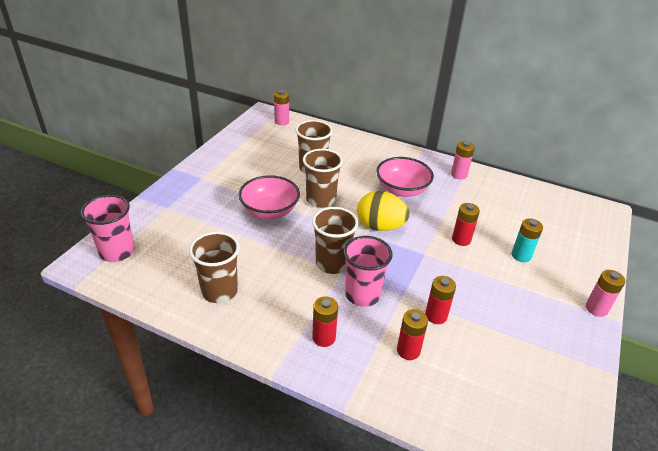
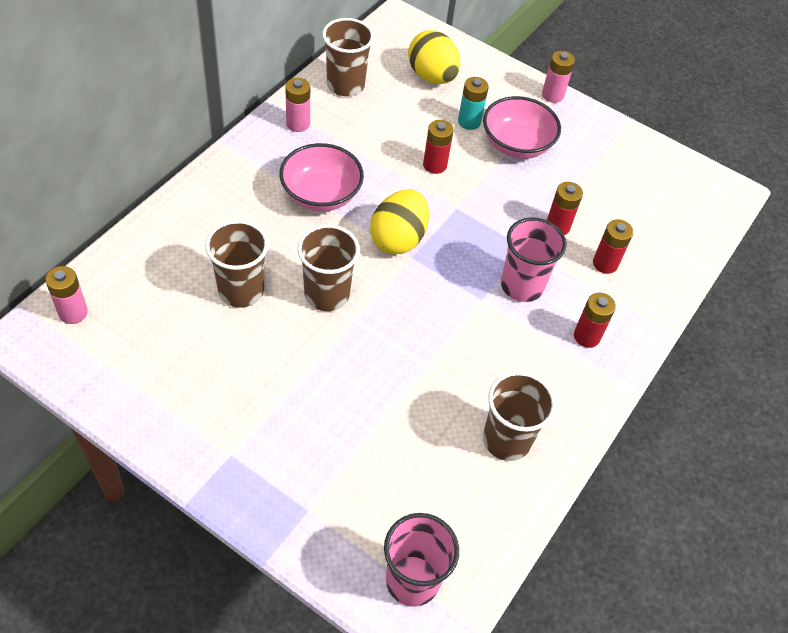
camera: 85 degrees left, 15 degrees up
(269, 211) = (343, 363): pink bowl -> pink bowl (516, 145)
(332, 263) = (465, 305): brown cup -> brown cup (345, 85)
(556, 232) = (432, 76): none -> yellow egg

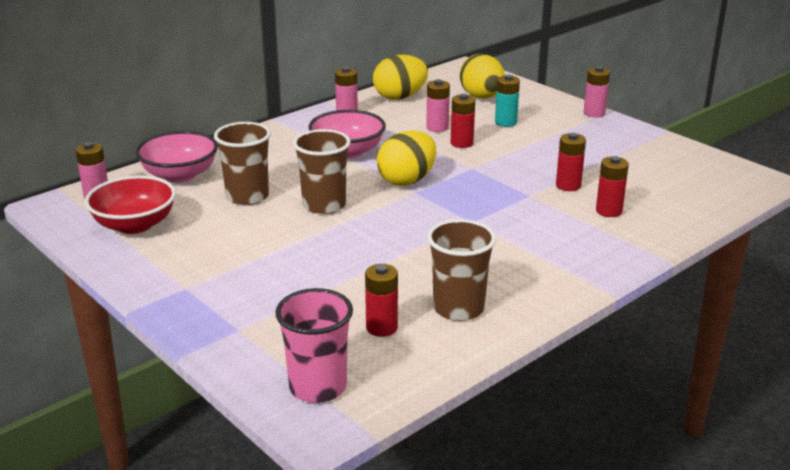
camera: 20 degrees right, 25 degrees down
(137, 358) = (135, 225): none -> red bowl
(345, 85) = (400, 97): brown cup -> yellow egg
(402, 139) = (437, 128): none -> pink battery
(516, 145) = (546, 137): pink bowl -> pink bowl (180, 175)
(522, 285) = (516, 217): pink cup -> none
(586, 336) = (571, 253): red battery -> red battery (381, 328)

